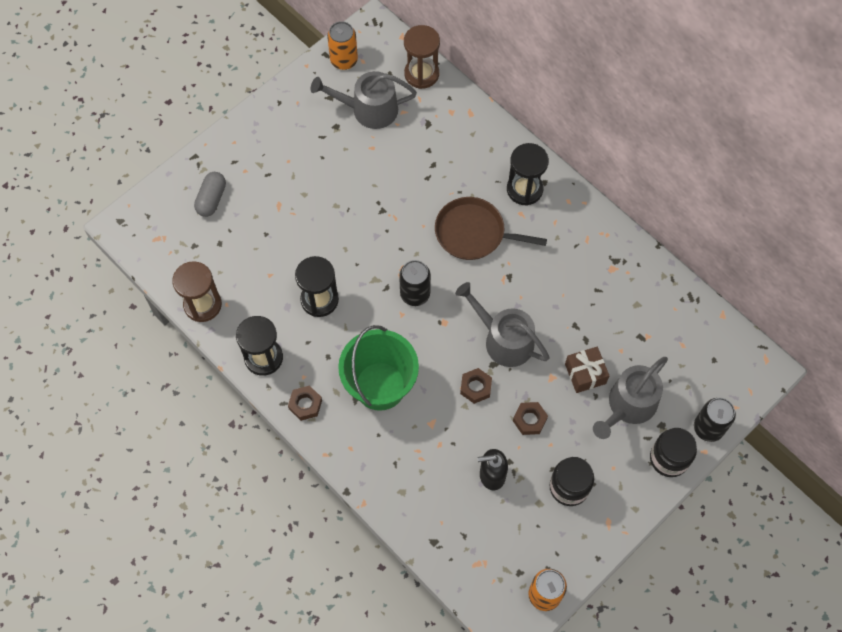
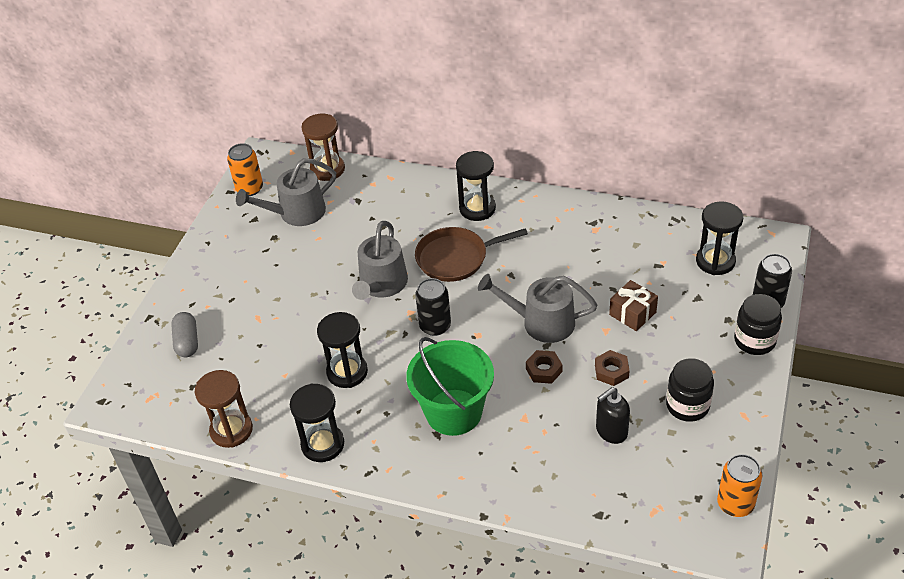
camera: 25 degrees left, 20 degrees down
(305, 404) = (391, 463): brown nut -> none
(629, 405) = (688, 318): grey watering can -> grey watering can (381, 285)
(693, 361) = (715, 261): none -> black hourglass

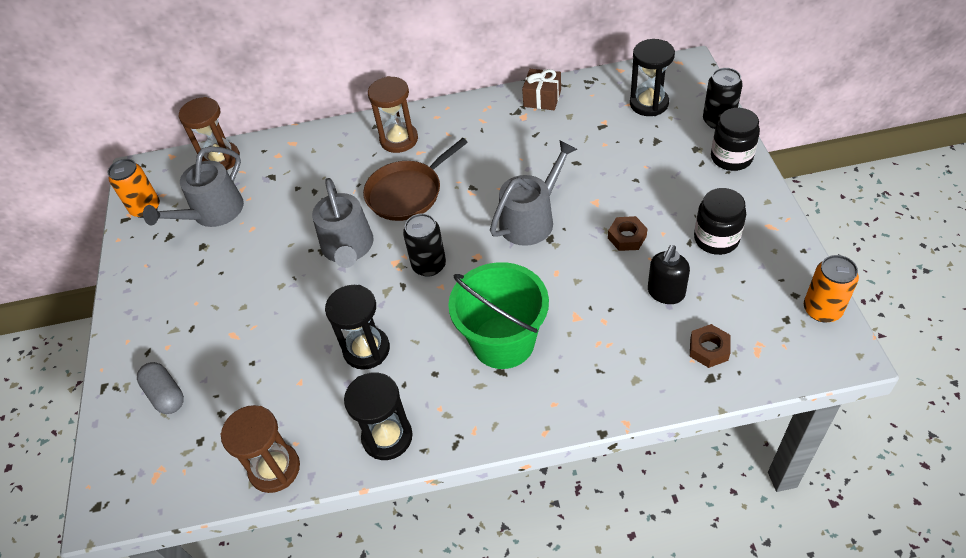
camera: 25 degrees left, 5 degrees up
(477, 208) = (399, 139): black hourglass -> brown hourglass
(541, 322) = (531, 219): grey watering can -> grey watering can turned 150 degrees clockwise
(544, 370) = (563, 263): brown nut -> brown nut (709, 349)
(632, 313) = (609, 177): brown gift -> brown gift (542, 98)

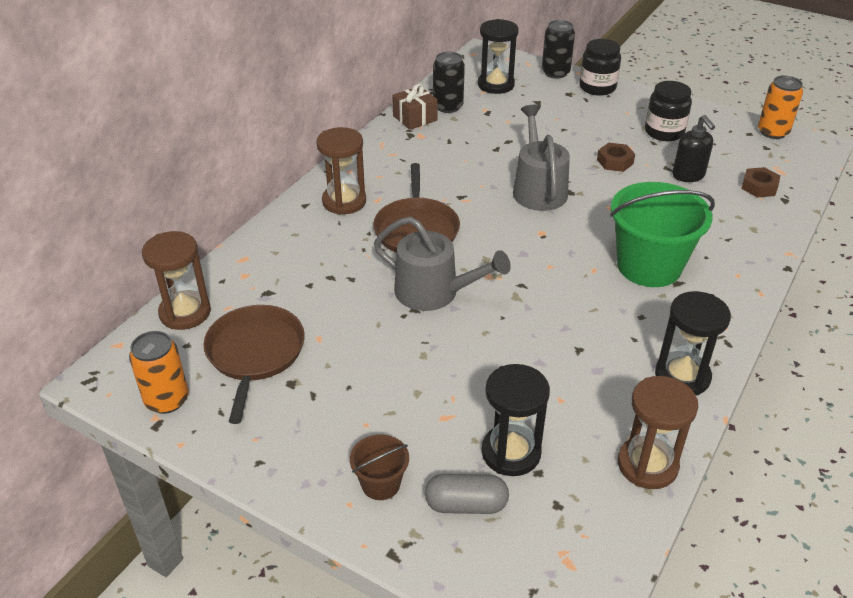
camera: 55 degrees left, 10 degrees down
(152, 344) = (380, 484): none -> brown bucket
(213, 212) = (255, 354): grey watering can -> brown pan
(366, 349) = (570, 340): black hourglass -> black hourglass (511, 452)
(429, 265) = (518, 260): black can -> black can (448, 106)

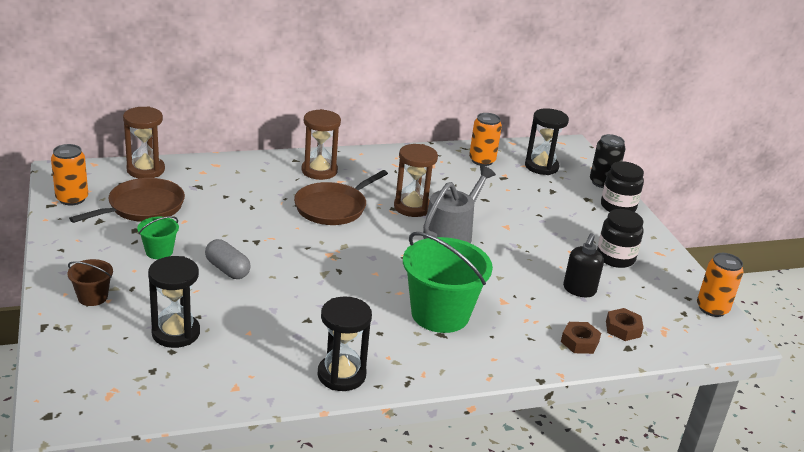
camera: 40 degrees right, 10 degrees down
(353, 387) = (159, 251): none -> green bucket
(415, 118) = (447, 155): brown gift -> none
(434, 292) = (282, 241): grey watering can -> none
(448, 106) = (482, 160): black can -> orange can
(466, 504) = (112, 335): grey capsule -> grey capsule (227, 269)
(615, 161) = (538, 251): brown nut -> brown nut (579, 342)
(647, 465) = (233, 393): brown hourglass -> brown hourglass (412, 207)

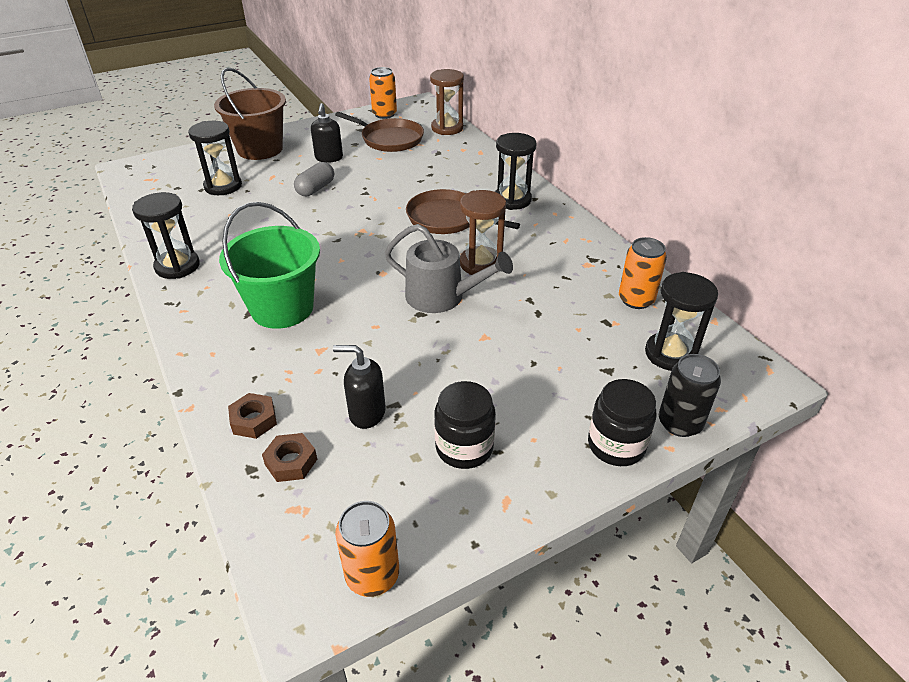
camera: 80 degrees right, 10 degrees up
(92, 297) = (260, 149): brown bucket -> brown bucket, size x2.09
(159, 251) = (329, 158): green bucket -> black soap dispenser
(319, 171) = (512, 200): brown hourglass -> black hourglass

